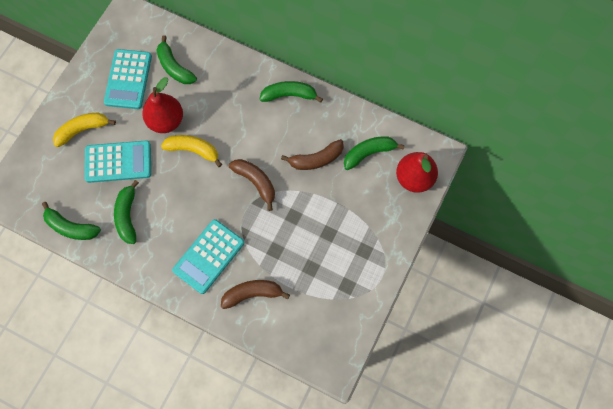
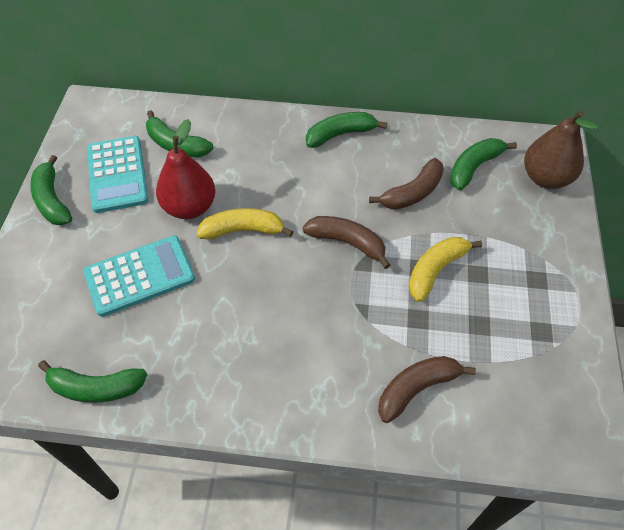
camera: 20 degrees left, 15 degrees down
(83, 130) = (71, 251): yellow banana -> yellow banana (435, 270)
(127, 216) = (180, 343): green banana -> green banana (52, 200)
(209, 256) = (327, 358): turquoise calculator -> none
(414, 178) = (545, 178): red pear -> brown pear

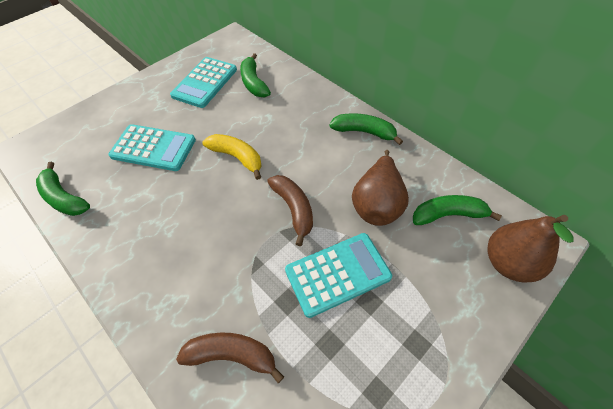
camera: 40 degrees right, 0 degrees up
(52, 200) = (159, 78): green banana -> none
(190, 207) = (222, 124): red pear -> none
(412, 193) = (377, 204): brown banana -> brown pear
(435, 270) = (338, 274): yellow banana -> turquoise calculator

